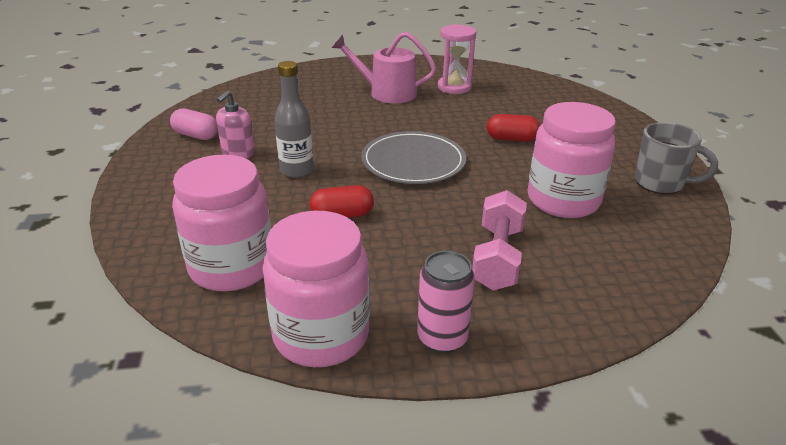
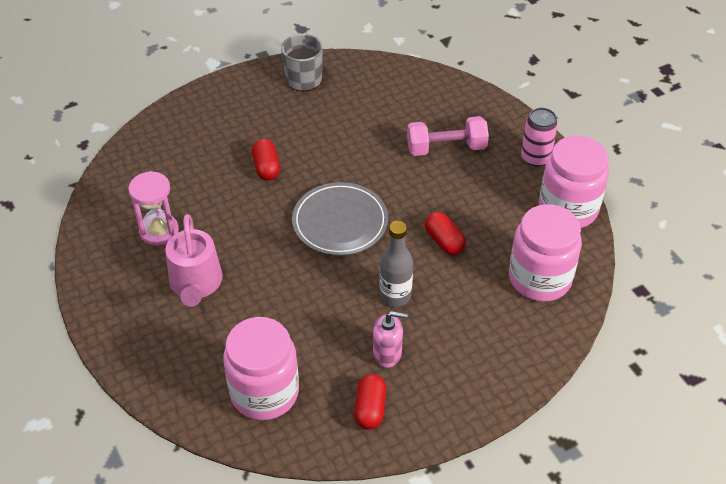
camera: 110 degrees left, 15 degrees up
(196, 135) = (370, 409): pink capsule -> red capsule
(563, 200) = (356, 125): pink jar -> pink jar (264, 392)

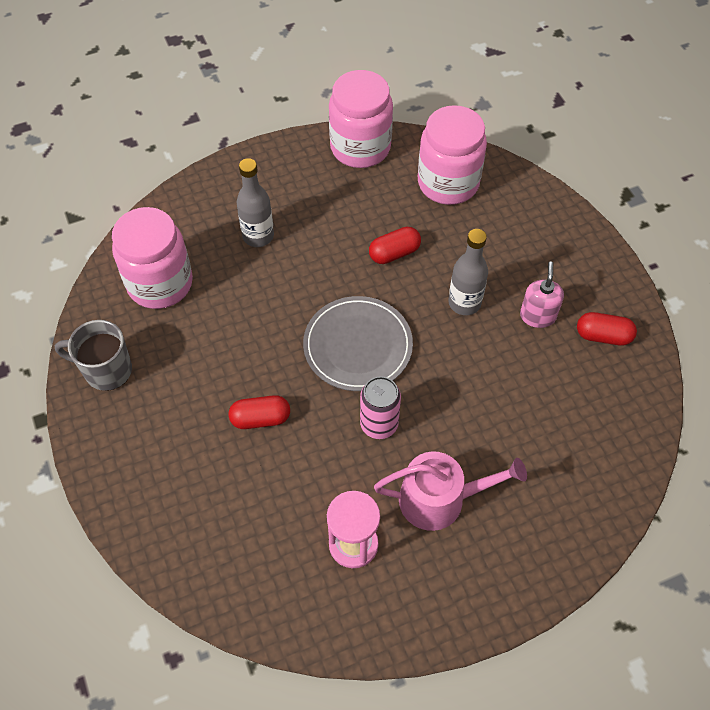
camera: 85 degrees left, 10 degrees up
(264, 392) = (588, 429): pink jar -> pink jar (160, 283)
(446, 148) = (258, 236): pink dumbbell -> grey bottle
(535, 157) = (285, 162): pink can -> pink can (379, 424)

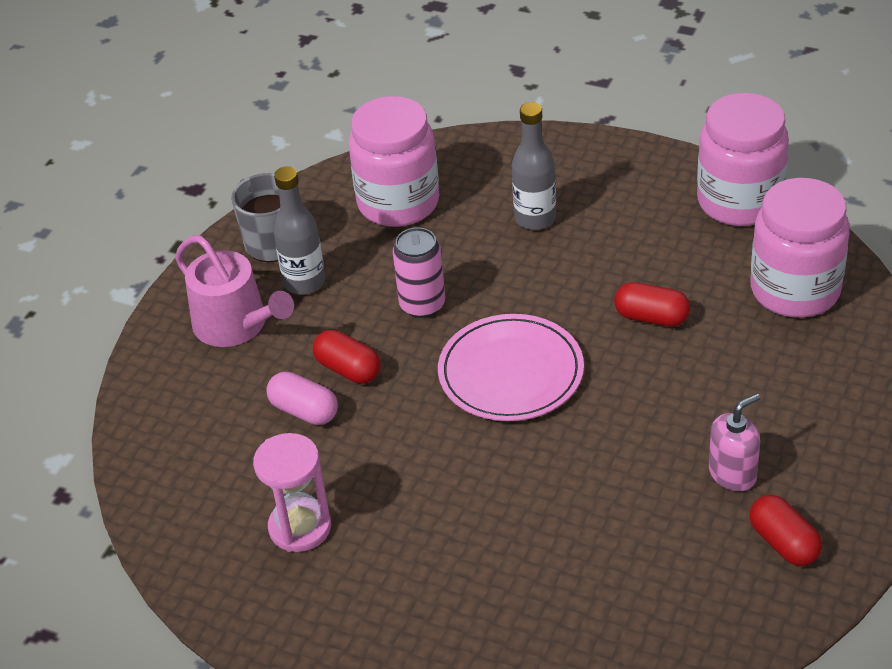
camera: 50 degrees right, 15 degrees down
(266, 468) = (304, 411): none -> pink capsule
(358, 346) = (511, 372): grey plate -> pink plate
(379, 424) = (446, 451): pink can -> pink can (422, 305)
(440, 499) = (422, 554): pink watering can -> pink watering can (236, 325)
(464, 303) = (667, 408): grey bottle -> grey bottle (304, 282)

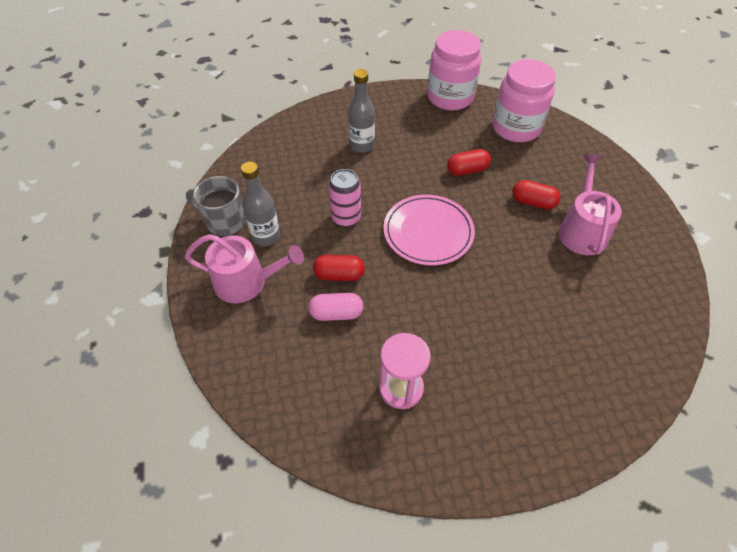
camera: 40 degrees left, 10 degrees up
(398, 203) = (280, 168): pink jar -> none
(732, 474) = (582, 230): pink soap dispenser -> pink watering can
(784, 543) = (638, 253): red capsule -> red capsule (533, 202)

